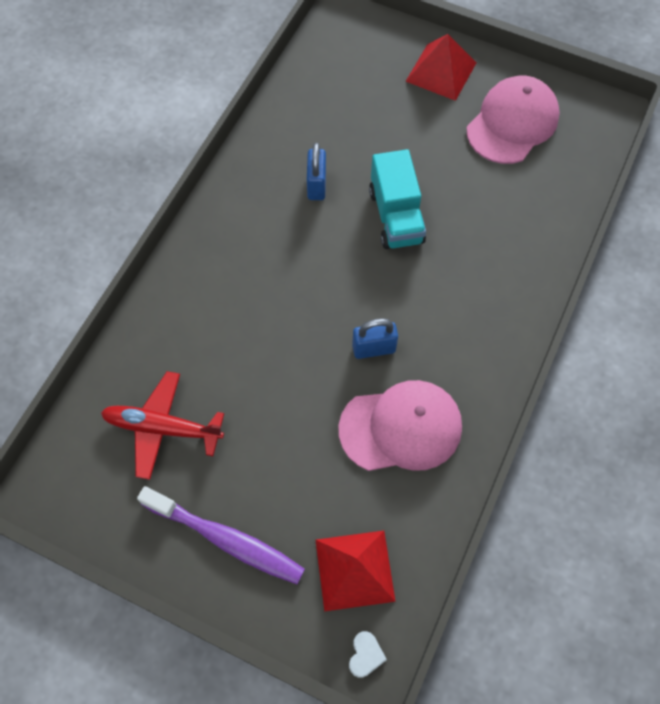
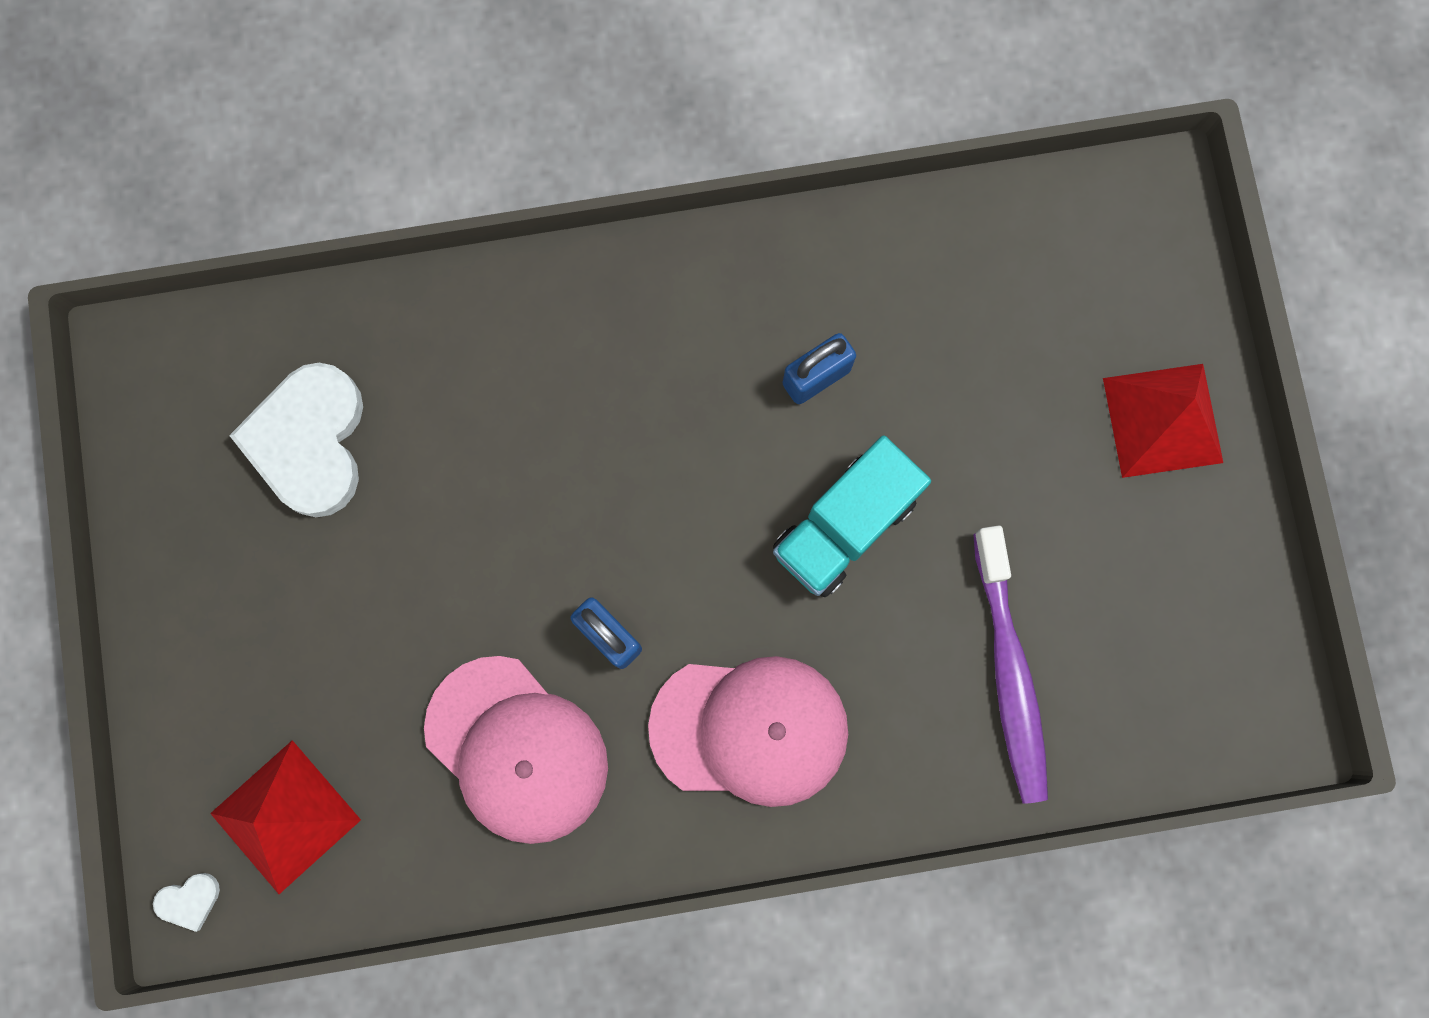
camera: 55 degrees right, 15 degrees up
(163, 428) = (310, 442): red plane -> white heart
(226, 539) = (220, 629): purple toothbrush -> purple toothbrush (1009, 673)
(512, 123) = (1142, 591): pink cap -> pink cap (750, 730)

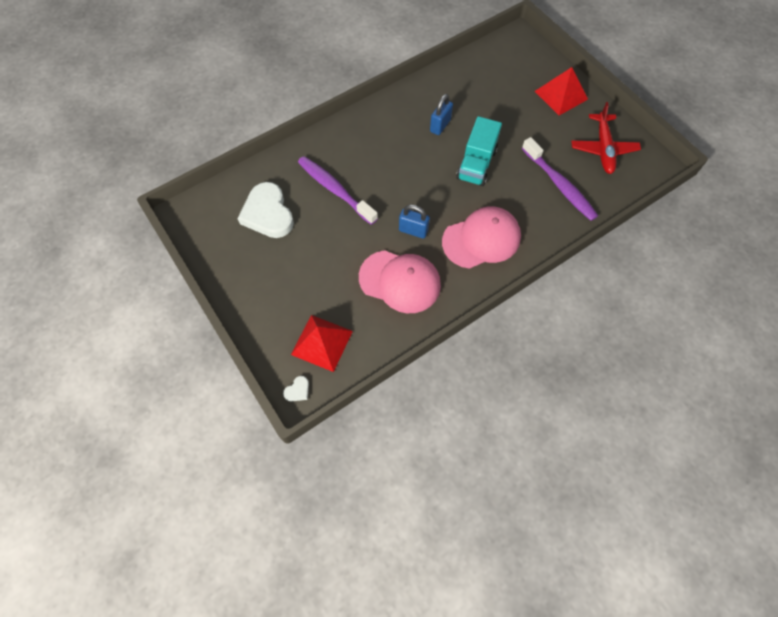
camera: 25 degrees left, 15 degrees down
(485, 445) = (335, 189): none -> purple toothbrush
(1174, 621) = (603, 148): none -> red plane

